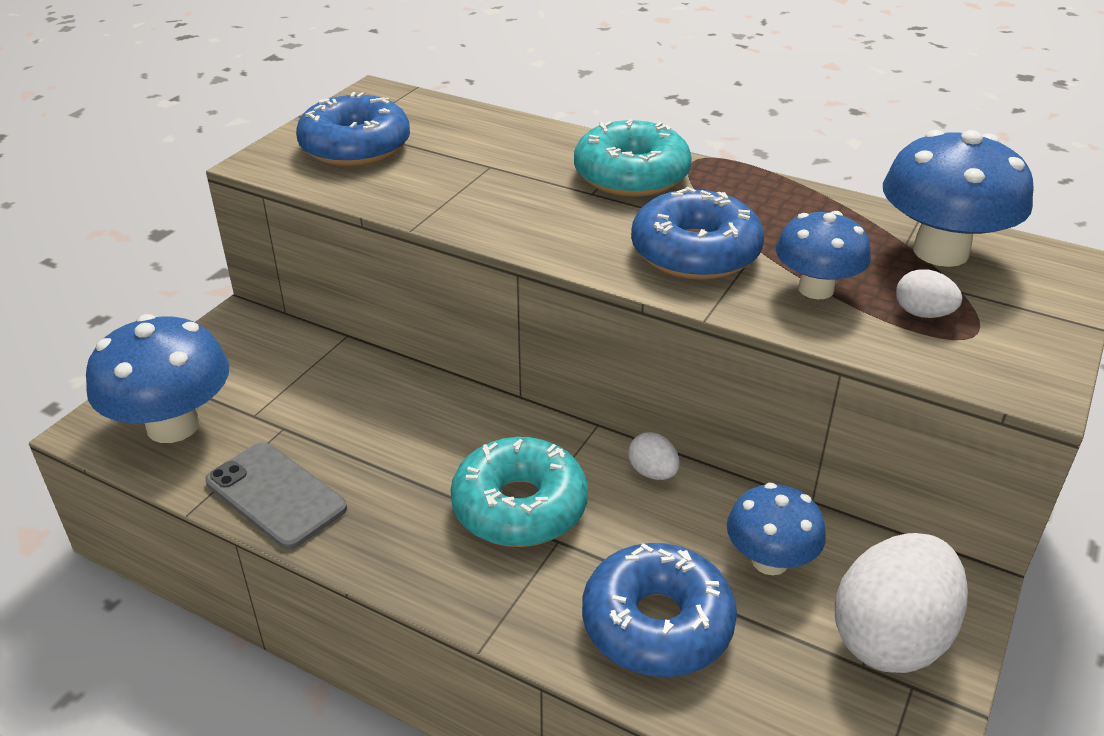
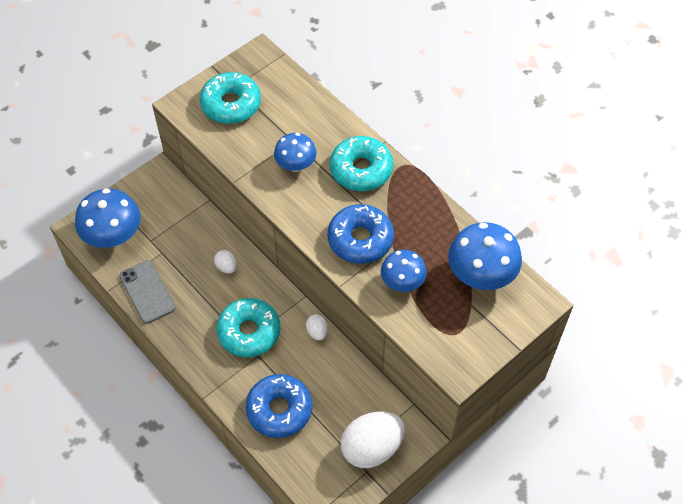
camera: 20 degrees right, 20 degrees up
(355, 147) = (231, 104): blue donut -> turquoise donut
(770, 560) = (343, 395): blue mushroom -> blue mushroom (296, 165)
(922, 314) = (441, 314): white egg -> white egg (226, 267)

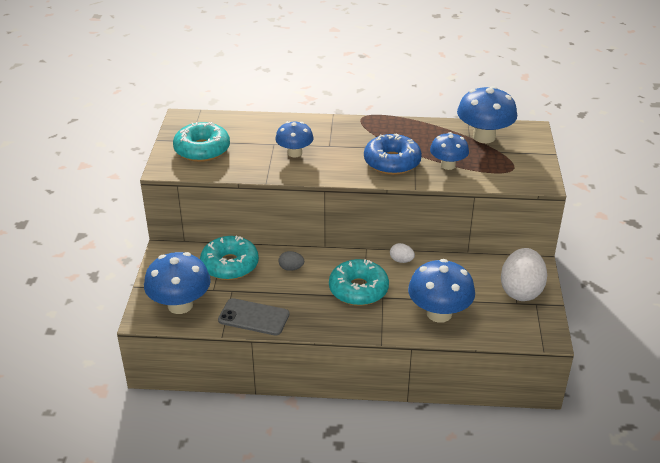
camera: 45 degrees left, 20 degrees down
(226, 267) = (291, 268): white egg -> grey egg
(279, 410) = (439, 313): blue donut -> blue mushroom
(361, 170) = (340, 133): turquoise donut -> turquoise donut (230, 265)

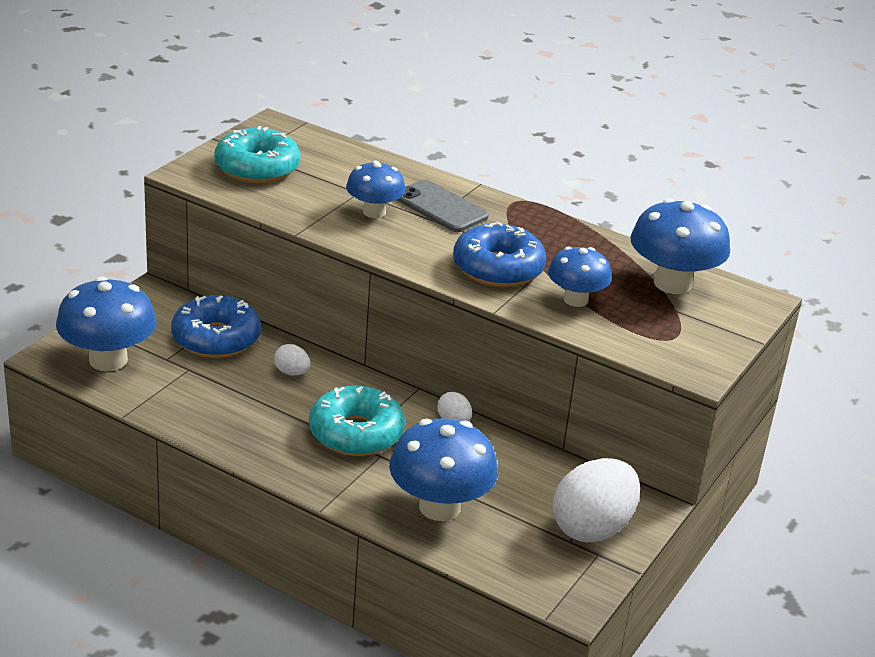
camera: 25 degrees right, 5 degrees down
(230, 265) = (216, 338): turquoise donut -> blue donut
(254, 317) = (185, 410): grey phone -> grey phone (440, 207)
(291, 268) = (292, 372): grey egg -> white egg

